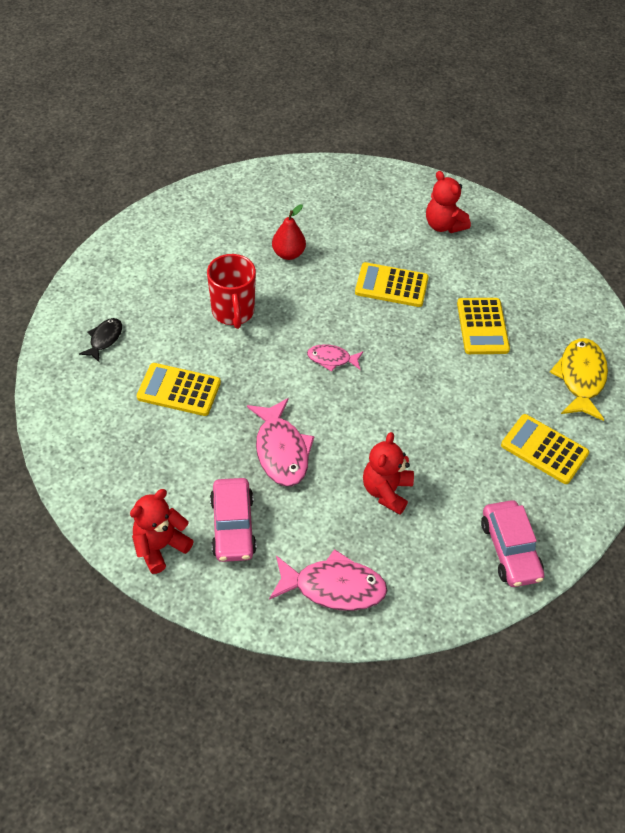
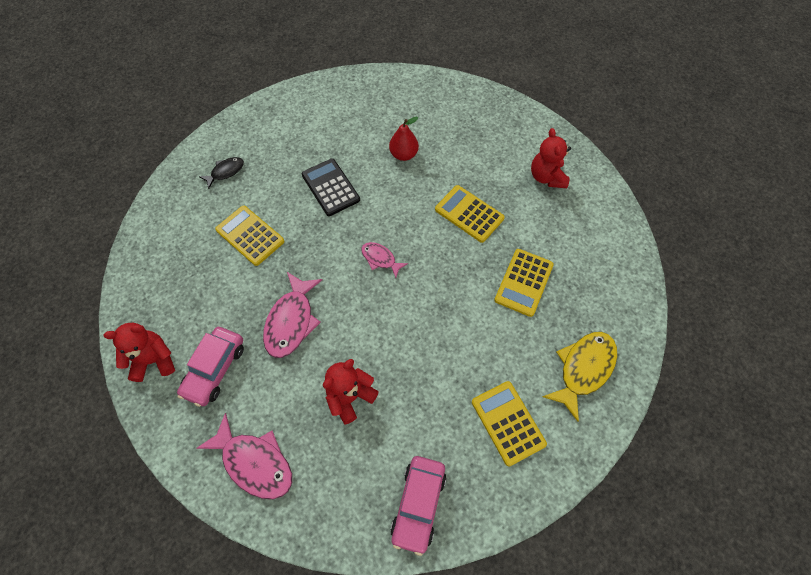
camera: 30 degrees right, 10 degrees up
(233, 312) = (330, 187): red mug -> black calculator

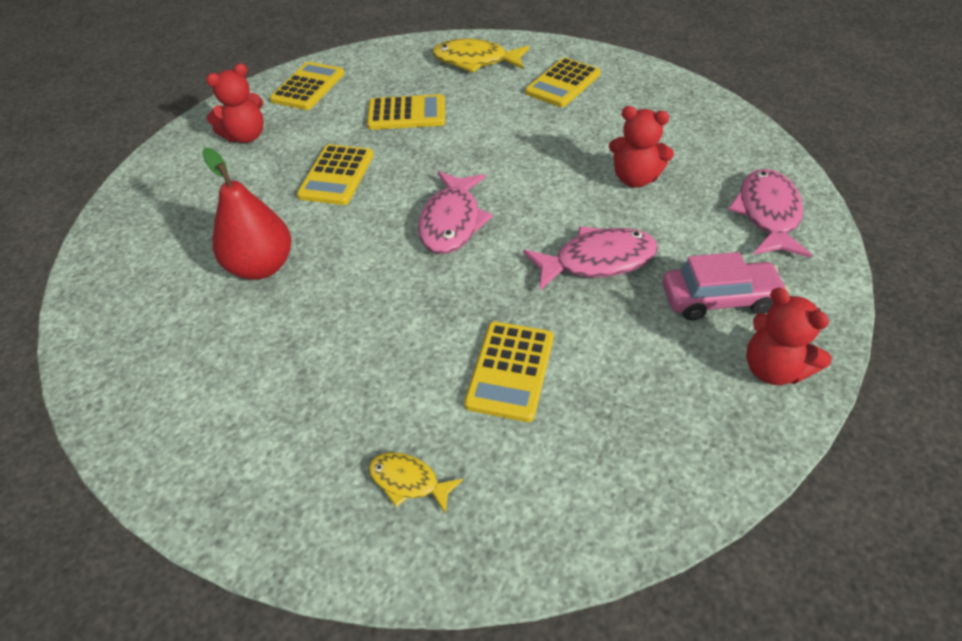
camera: 115 degrees left, 15 degrees down
(225, 172) = (408, 481): black fish -> yellow fish
(330, 187) = (365, 319): black calculator -> none
(380, 259) = (452, 222): pink fish -> pink fish, size x1.77
(403, 154) = (261, 267): red pear -> red pear, size x1.54
(418, 504) = (681, 105): pink car -> none
(599, 231) = (308, 87): none -> yellow calculator

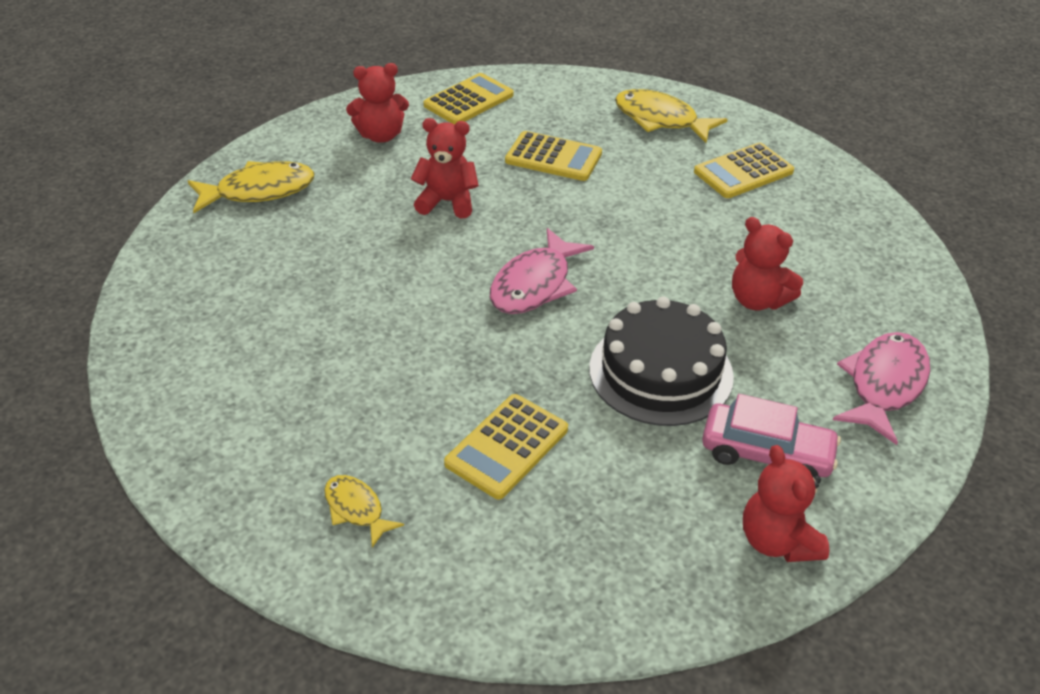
camera: 20 degrees right, 5 degrees down
(156, 216) = (259, 191): none -> yellow fish
(261, 267) = (329, 270): red pear -> none
(337, 175) = (447, 202): yellow calculator -> red teddy bear
(597, 261) = (660, 372): pink fish -> black cake

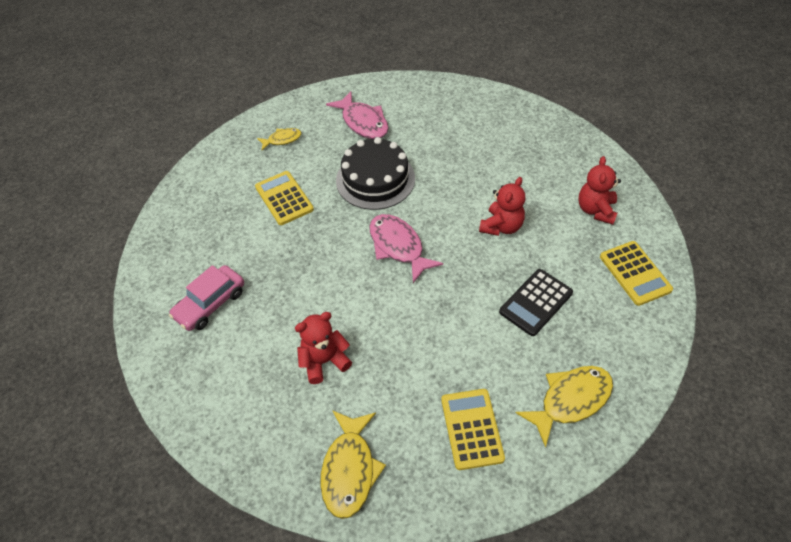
camera: 115 degrees right, 10 degrees up
(259, 191) = (546, 142): yellow fish -> yellow fish (349, 469)
(553, 157) = (536, 302): yellow calculator -> black calculator
(660, 372) = (294, 280): black cake -> black cake (375, 179)
(777, 541) = (161, 282): red teddy bear -> none
(884, 385) = (215, 393): pink fish -> pink fish (363, 122)

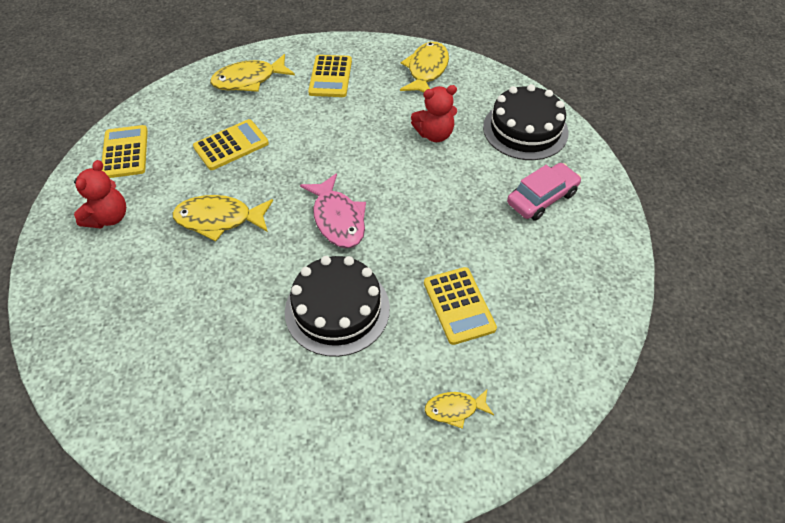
camera: 170 degrees left, 0 degrees up
(221, 389) = (525, 130): none -> black cake
(363, 122) = (325, 417): pink fish -> none
(501, 226) = (219, 219): red teddy bear -> yellow fish
(536, 302) = (231, 145): black calculator -> yellow calculator

